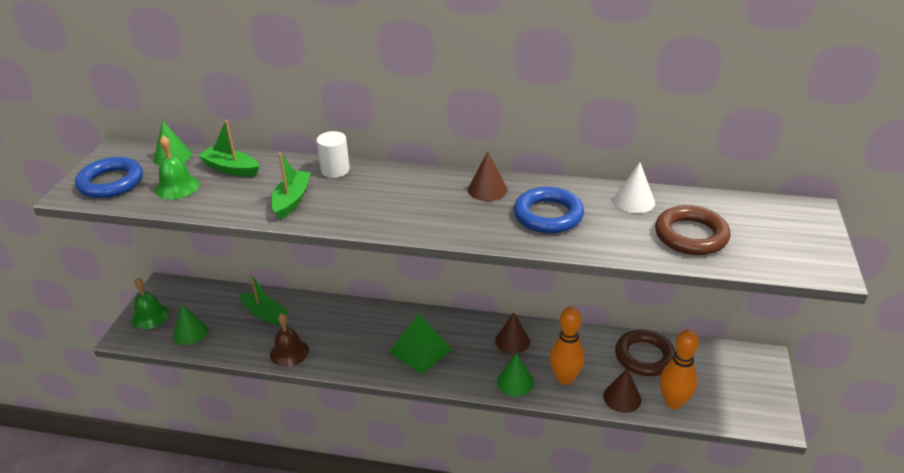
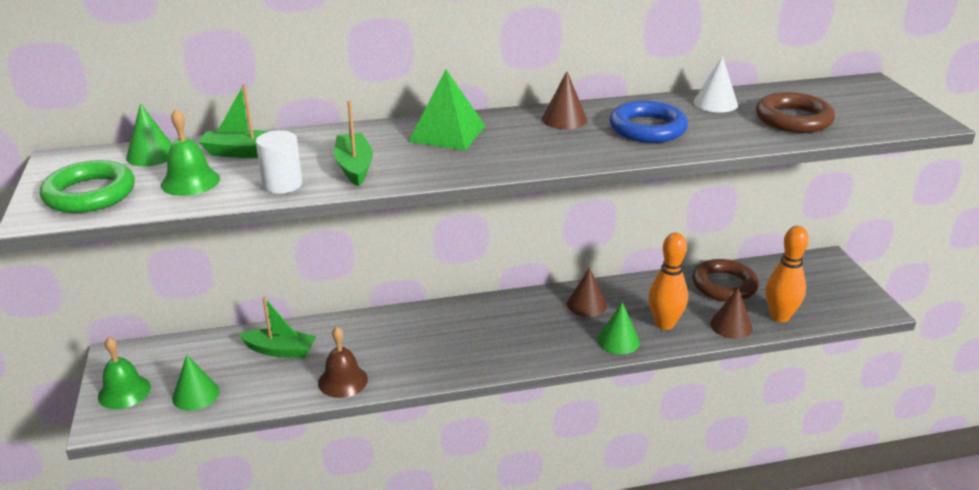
camera: 25 degrees left, 5 degrees down
(111, 182) = (90, 194): blue ring -> green ring
(335, 170) = (377, 132): white cylinder -> white cylinder (282, 184)
(421, 350) = (496, 338): green pyramid -> green pyramid (447, 133)

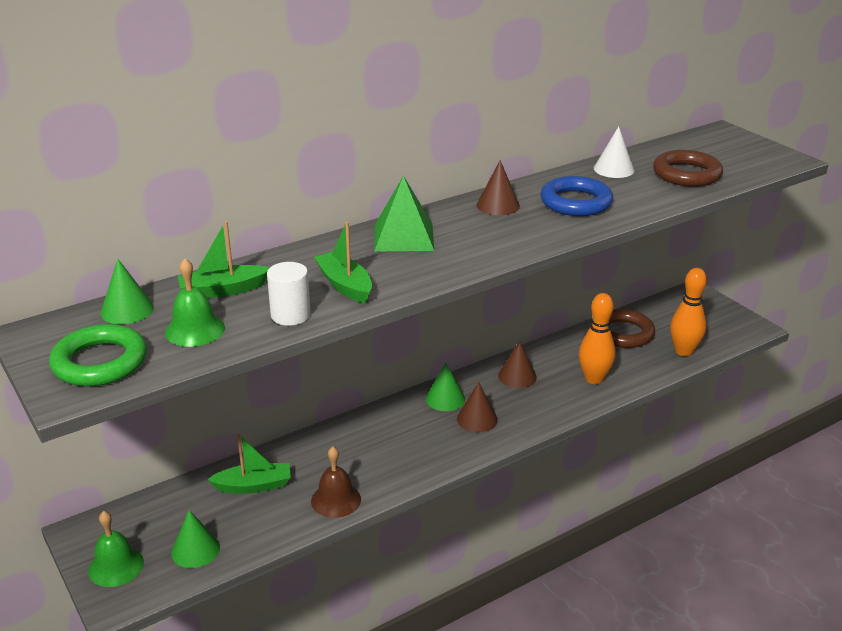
camera: 20 degrees left, 0 degrees up
(618, 340) = (564, 403): green cone -> green cone (445, 399)
(731, 325) = (649, 368): brown cone -> brown cone (477, 419)

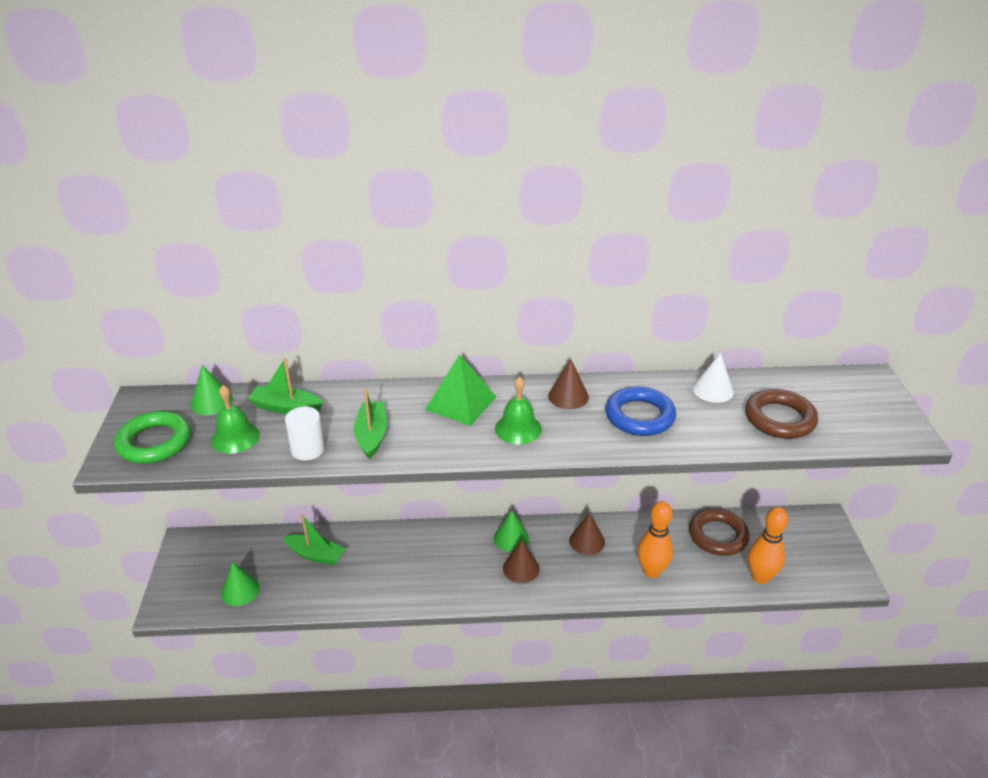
camera: 30 degrees right, 5 degrees up
(116, 566) = (185, 579): green bell -> green bell (518, 429)
(336, 500) = (360, 594): brown bell -> none

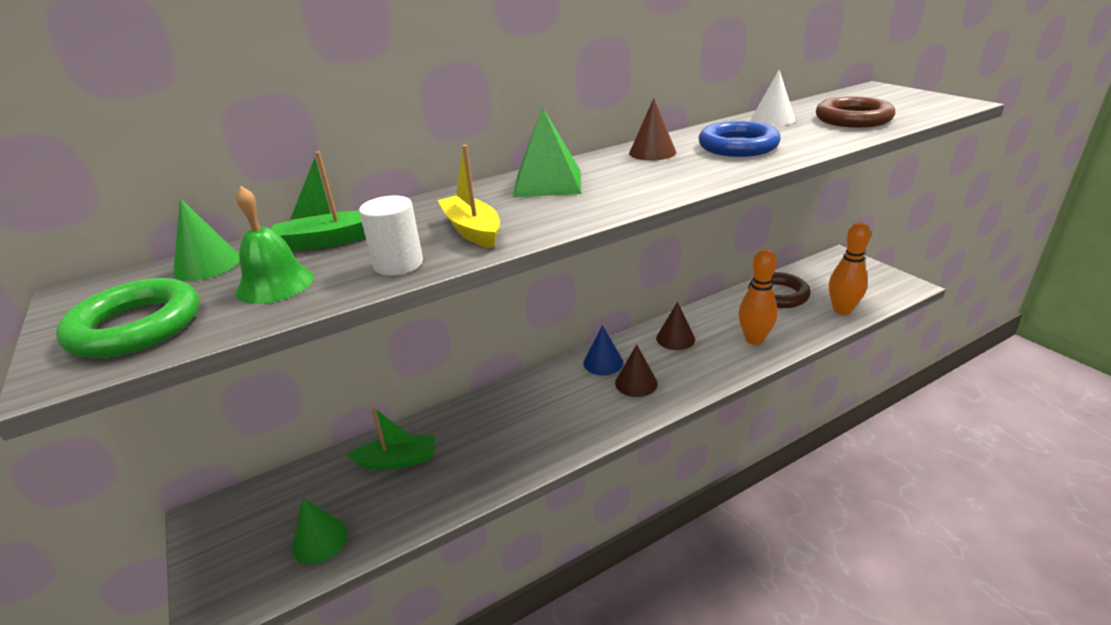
camera: 25 degrees left, 5 degrees down
(371, 435) = (472, 230): green boat -> yellow boat
(511, 538) = (603, 362): green cone -> blue cone
(518, 429) = (635, 182): green bell -> none

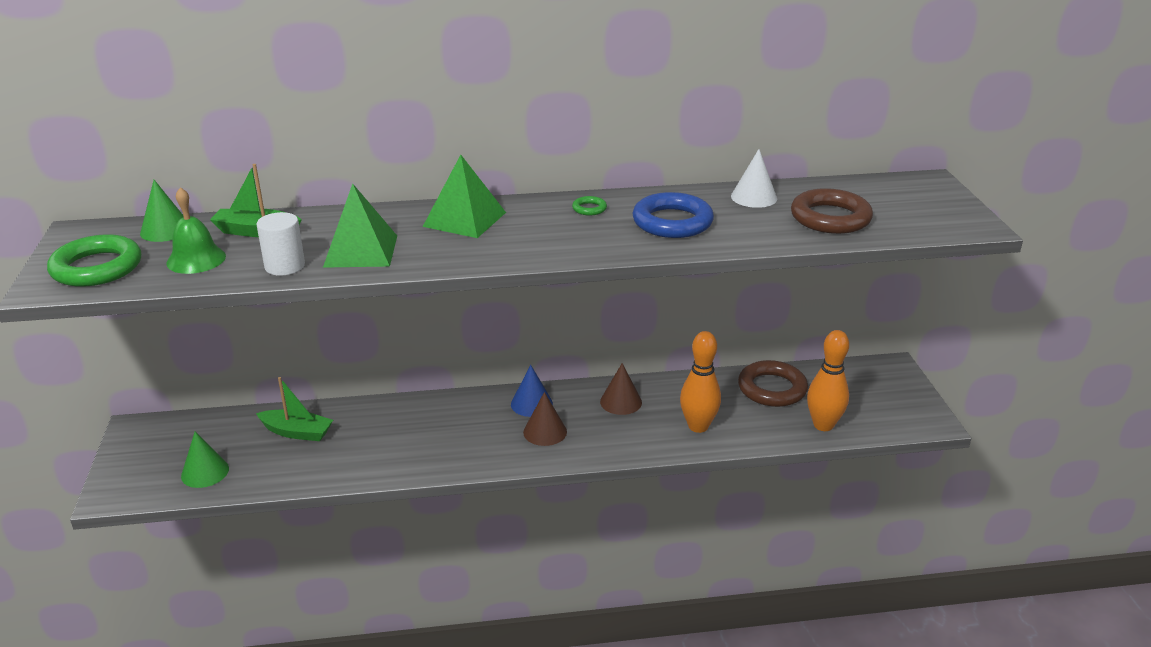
camera: 20 degrees right, 0 degrees up
(472, 230) = (361, 251): yellow boat -> green pyramid
(652, 152) = (589, 209): brown cone -> green ring

